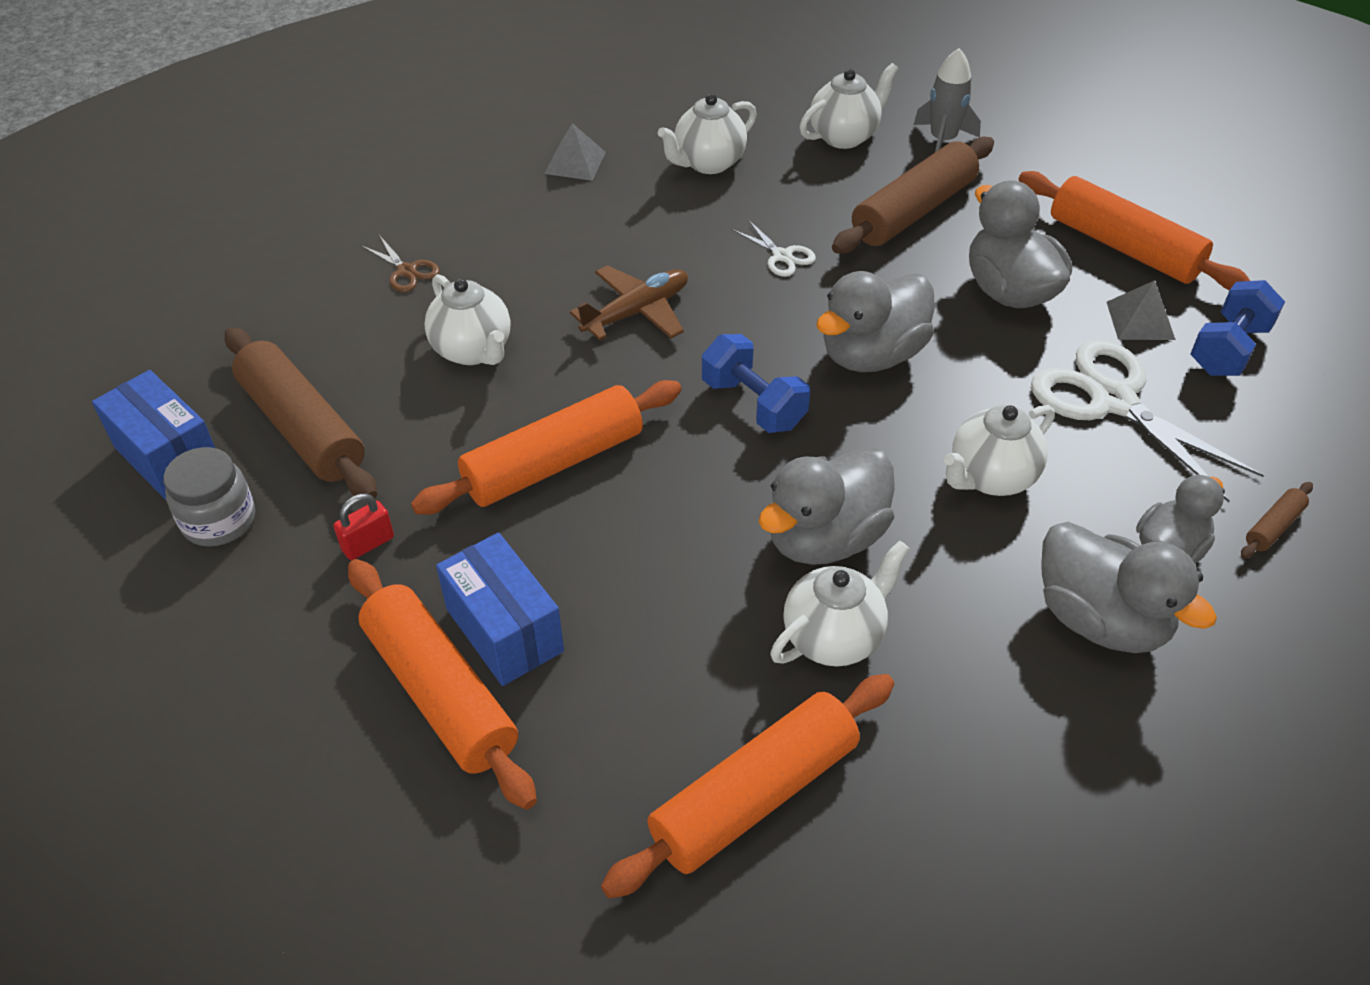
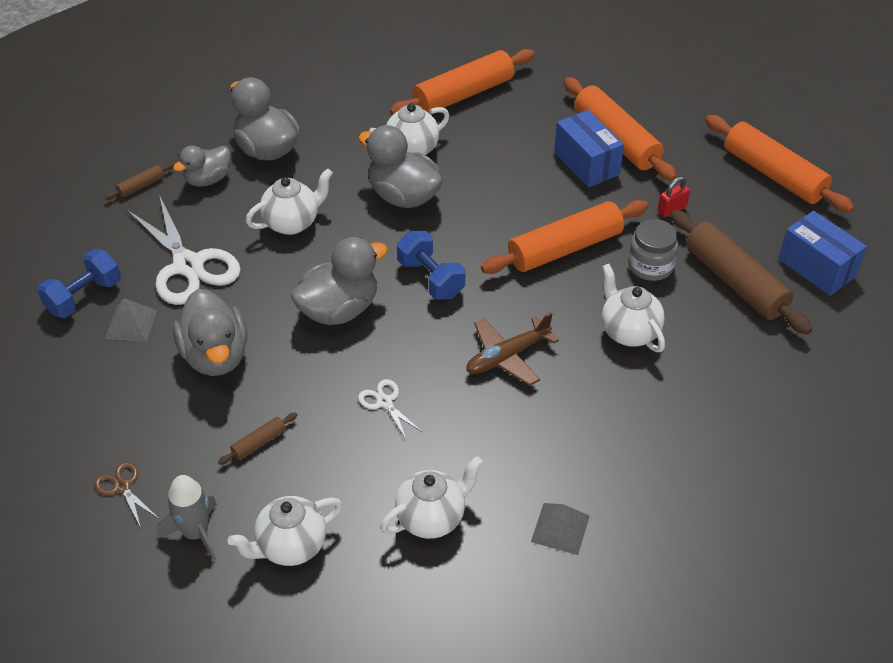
camera: 175 degrees left, 0 degrees up
(219, 520) = (766, 227): grey jar -> grey jar (650, 266)
(406, 271) = (695, 408): brown scissors -> brown scissors (122, 487)
(825, 538) = (403, 196): grey duck -> grey duck turned 105 degrees counterclockwise
(913, 211) = (259, 443): brown rolling pin -> brown rolling pin, size x0.43
(1124, 247) = (101, 391): orange rolling pin -> orange rolling pin (773, 174)

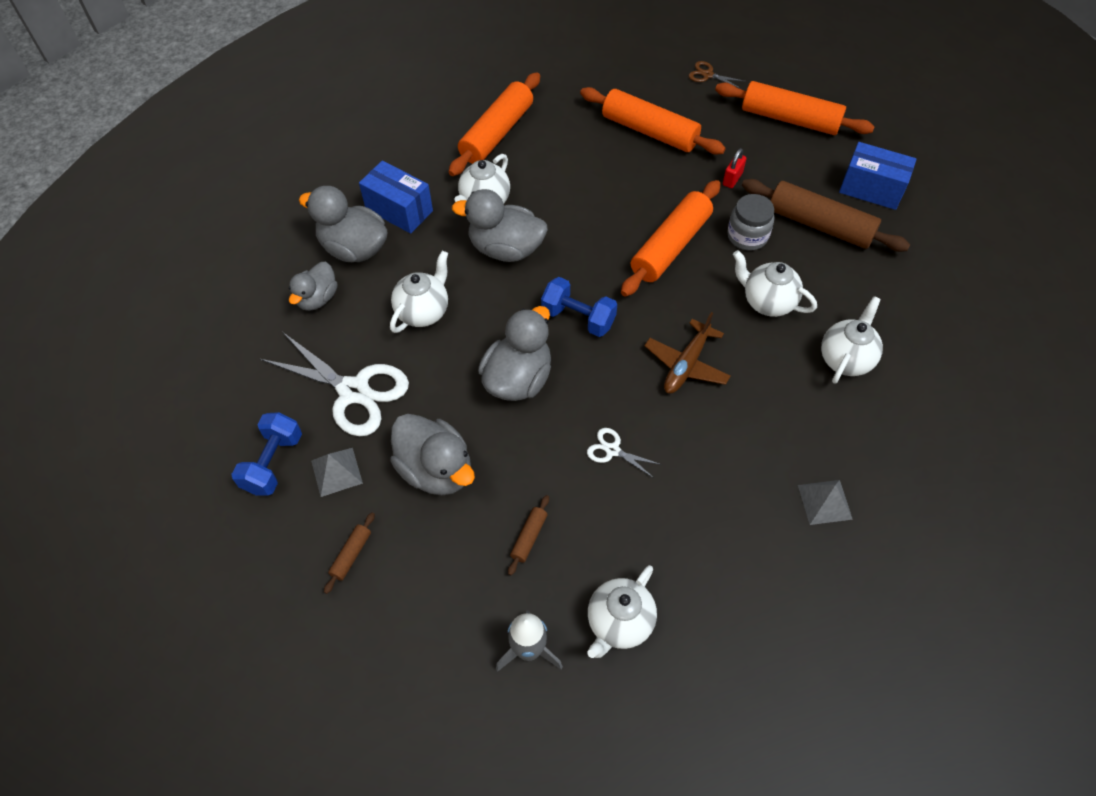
camera: 25 degrees left, 10 degrees up
(122, 487) = (432, 637): brown scissors -> brown scissors (707, 75)
(141, 186) = (257, 329): brown rolling pin -> brown rolling pin (351, 555)
(432, 518) = (719, 540): white teapot -> white teapot (845, 359)
(586, 163) = (639, 162): blue box -> blue box (399, 210)

